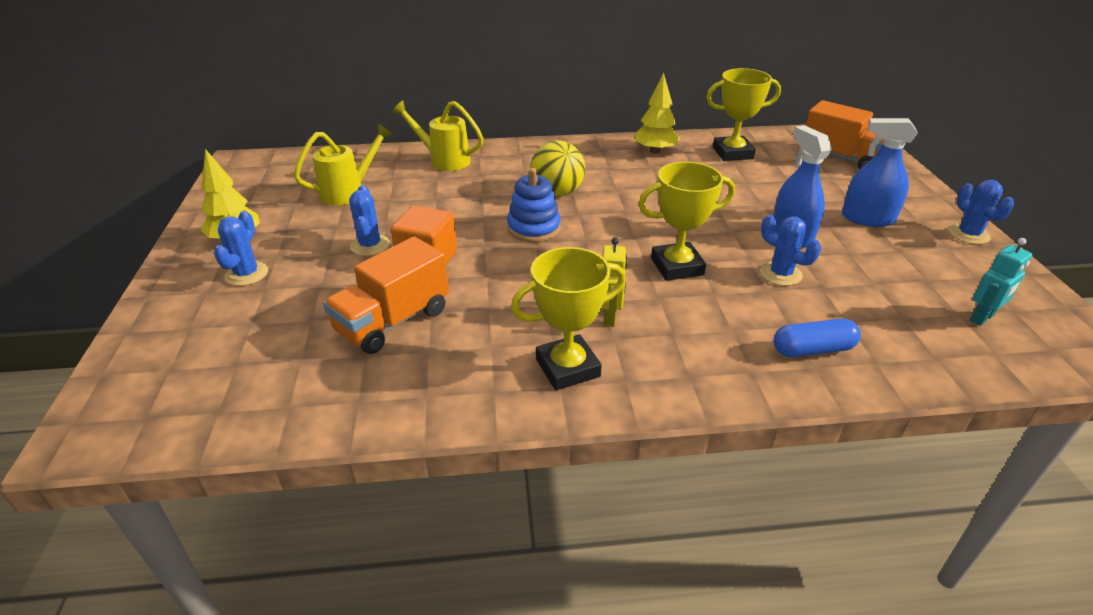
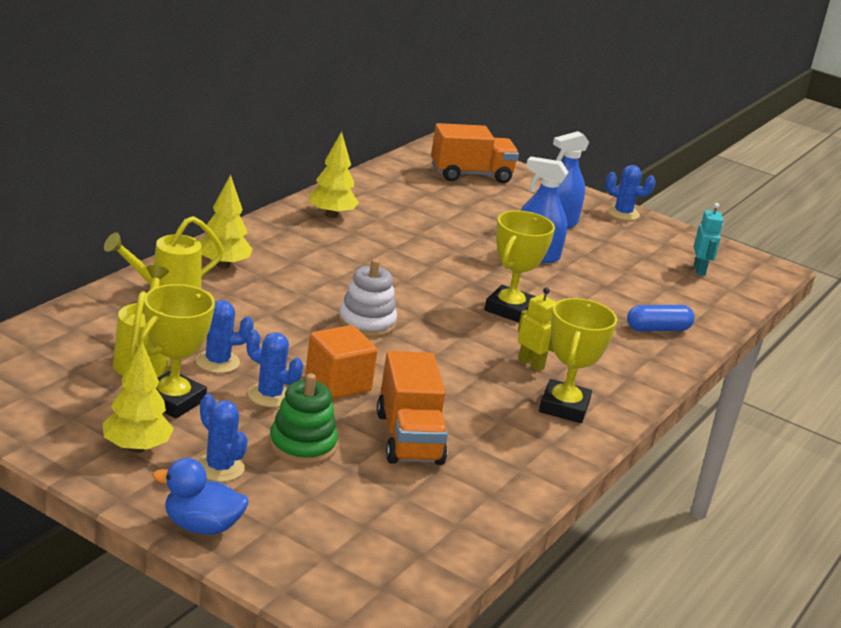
camera: 55 degrees left, 10 degrees down
(160, 303) = (201, 526): none -> blue duck
(318, 287) = (302, 445): none -> green stacking toy
(511, 157) = (223, 265): none -> yellow tree
(533, 228) = (366, 323): blue stacking toy -> white stacking toy
(557, 193) = (326, 284): yellow ball -> none
(732, 153) = (391, 196): yellow trophy -> yellow trophy (173, 400)
(780, 274) = (572, 287): blue cactus -> blue cactus (217, 362)
(812, 350) = (658, 329): blue capsule -> blue capsule turned 45 degrees clockwise

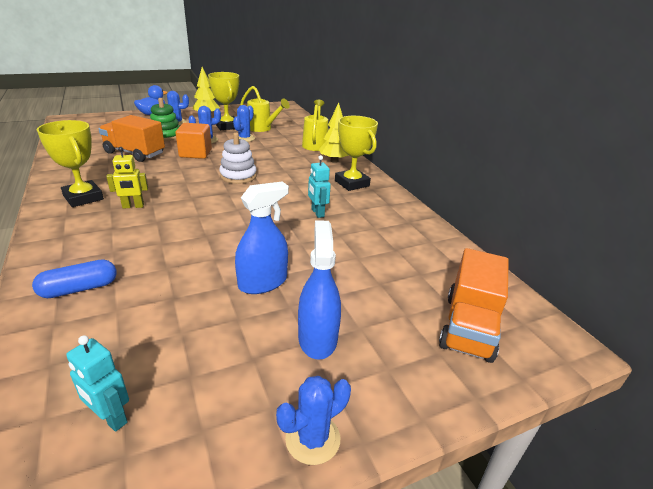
camera: 125 degrees right, 5 degrees up
(331, 215) = (387, 210): yellow tree -> none
(390, 251) = (317, 213): none -> turquoise robot
(509, 309) = (198, 227): yellow trophy -> yellow trophy (352, 183)
(658, 329) = (79, 289): blue capsule -> blue capsule turned 45 degrees clockwise

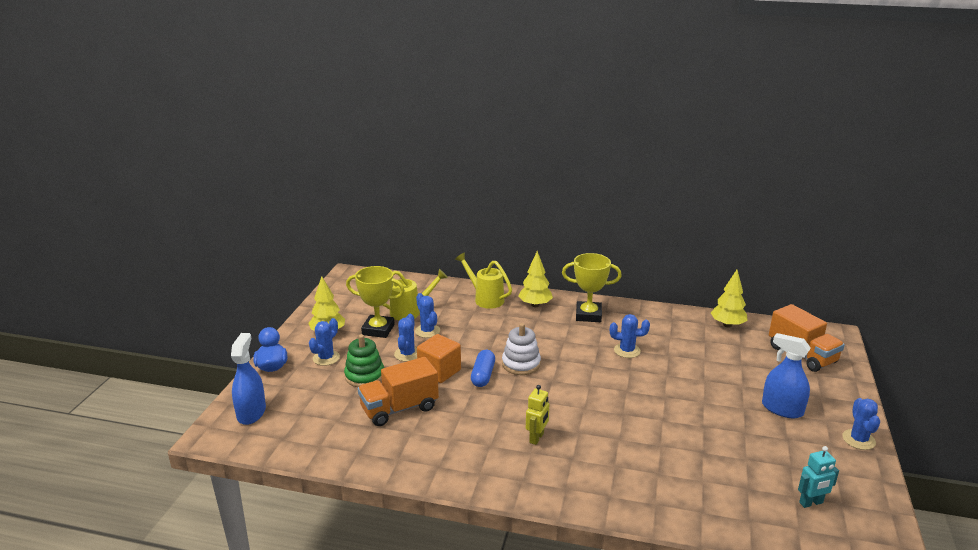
camera: 50 degrees left, 5 degrees down
(79, 289) = (662, 492): blue capsule -> blue capsule (483, 375)
(83, 198) = (491, 463): yellow trophy -> none
(263, 282) = (709, 409): blue spray bottle -> blue spray bottle (251, 413)
(317, 213) = (627, 351): turquoise robot -> blue cactus
(450, 256) = (727, 325): none -> yellow tree

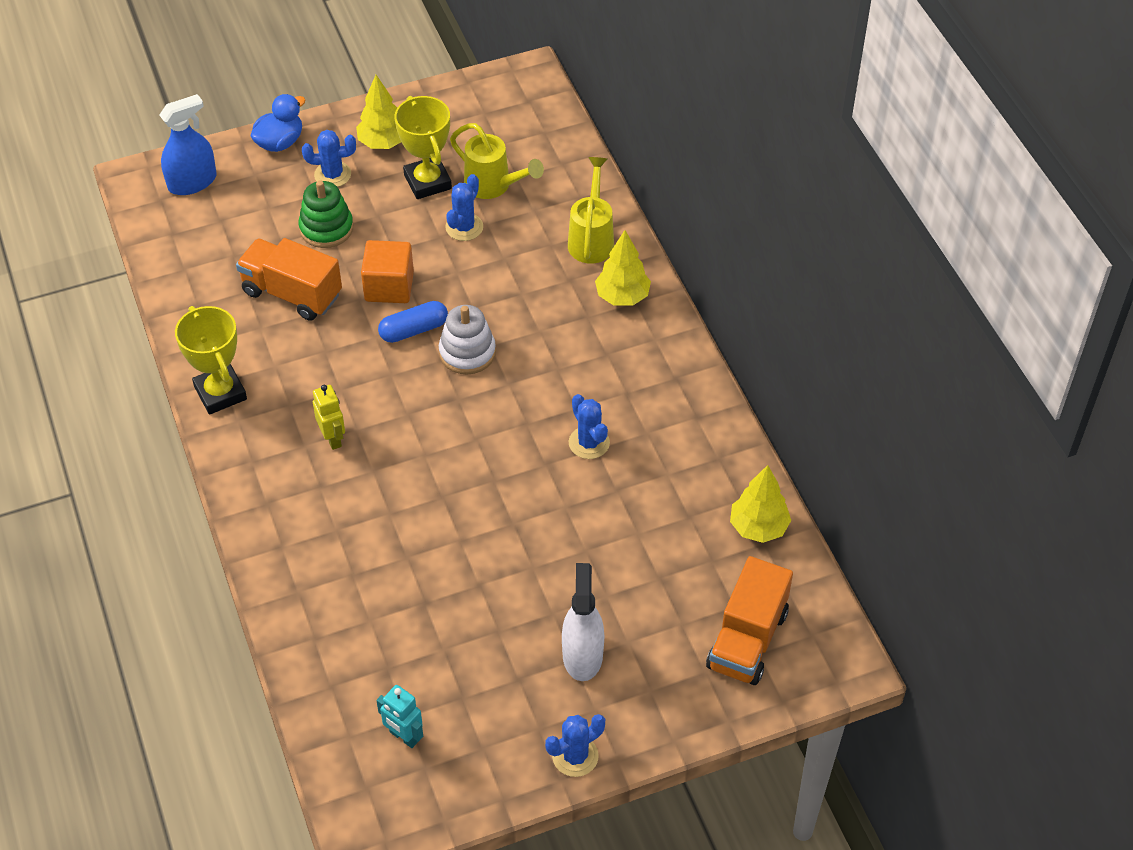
camera: 55 degrees right, 25 degrees up
(407, 354) = (400, 238): blue cactus -> none
(537, 438) = (333, 438): yellow robot -> yellow robot turned 105 degrees counterclockwise
(588, 315) = (646, 364): yellow trophy -> yellow trophy (220, 393)
(782, 409) = (582, 655): blue spray bottle -> white spray bottle

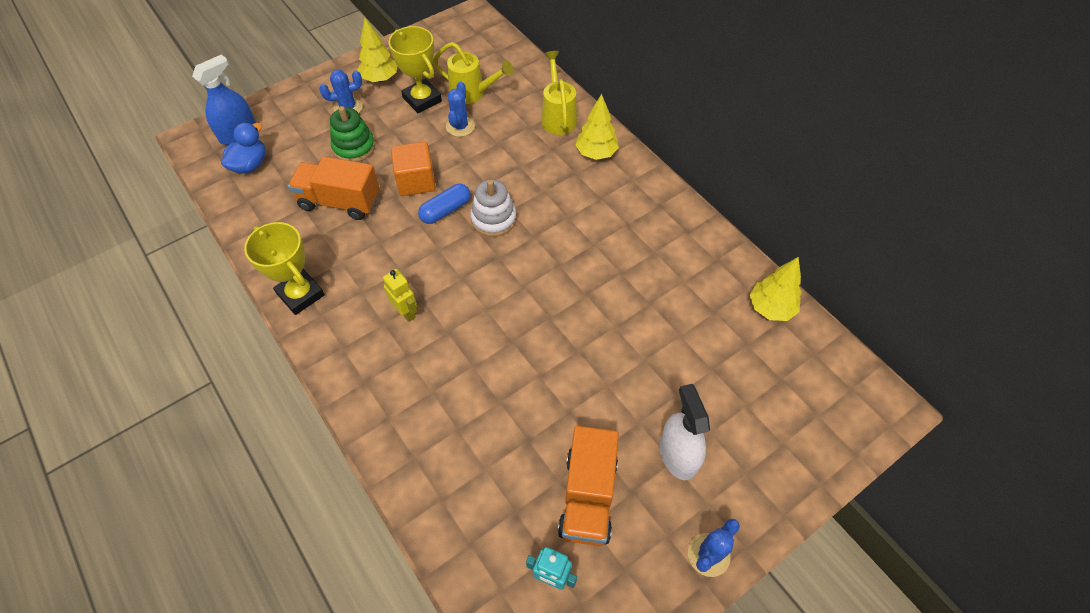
camera: 15 degrees left, 5 degrees up
(280, 142) = (301, 92): blue duck -> blue duck (250, 165)
(589, 443) = (613, 269): blue cactus -> none
(747, 640) = (804, 406): orange truck -> orange truck (588, 496)

